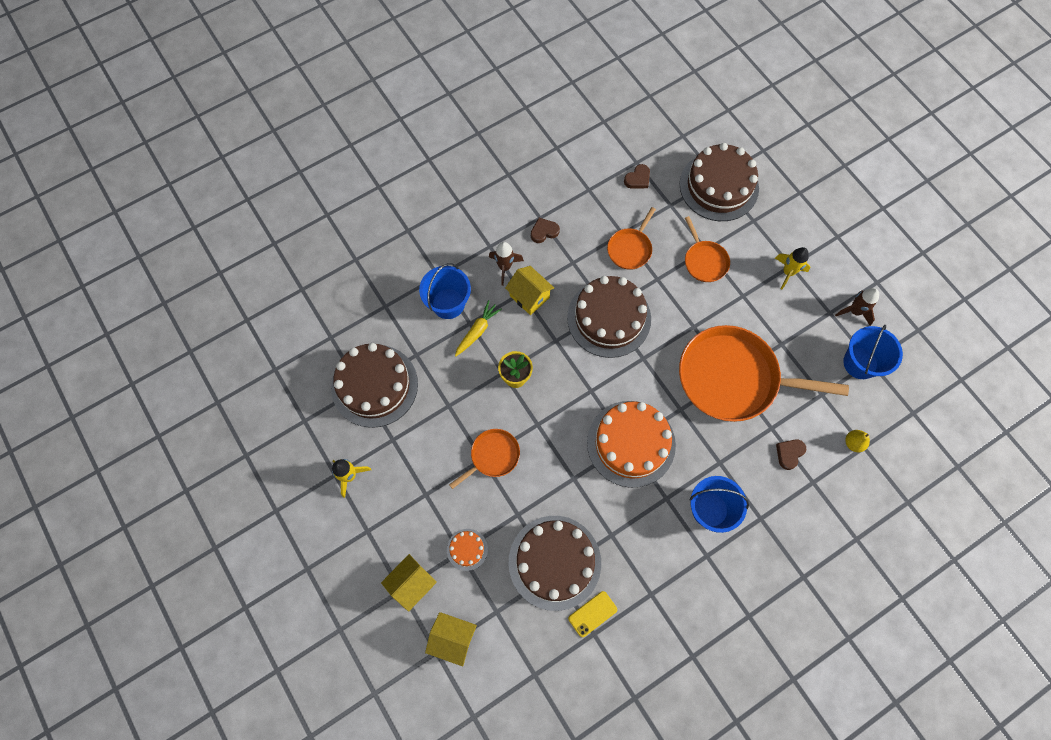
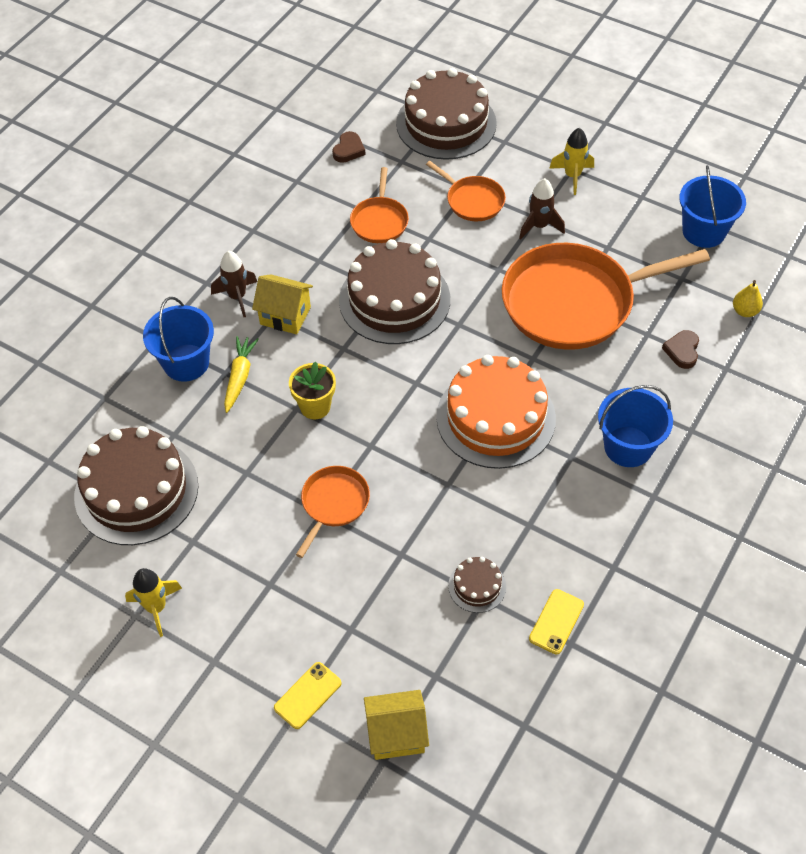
camera: 25 degrees left, 15 degrees down
(412, 583) = (307, 695): yellow house -> yellow phone
(467, 549) = (358, 622): orange cake -> none
(544, 231) = (266, 243): brown heart -> none
(554, 562) = (477, 586): brown cake -> brown cake, size x0.45
(854, 311) = (667, 185): brown rocket -> brown rocket (539, 226)

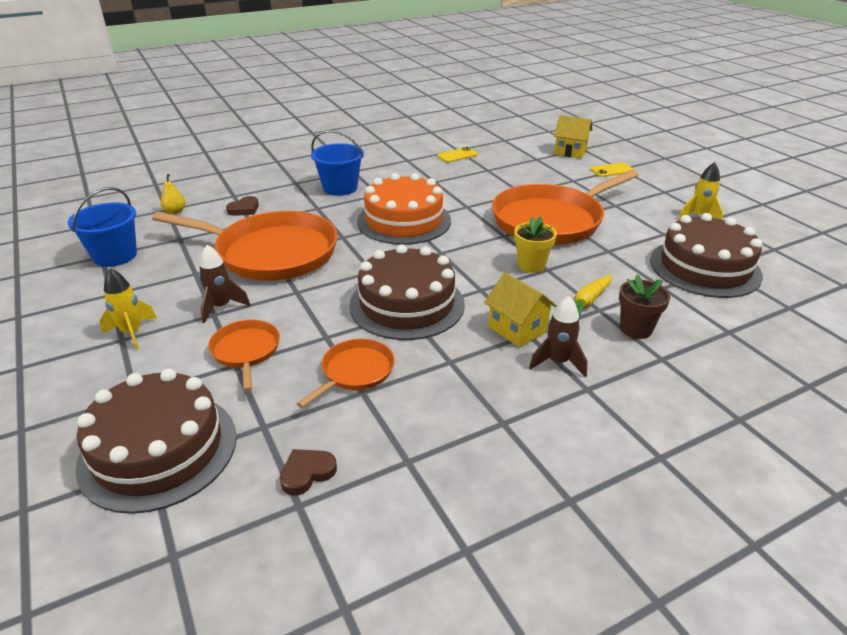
camera: 150 degrees left, 20 degrees down
(186, 363) = (636, 329): blue bucket -> brown flower pot
(333, 503) = (551, 220): orange pan -> orange pan, size x2.11
(477, 586) = (487, 173): brown cake -> none

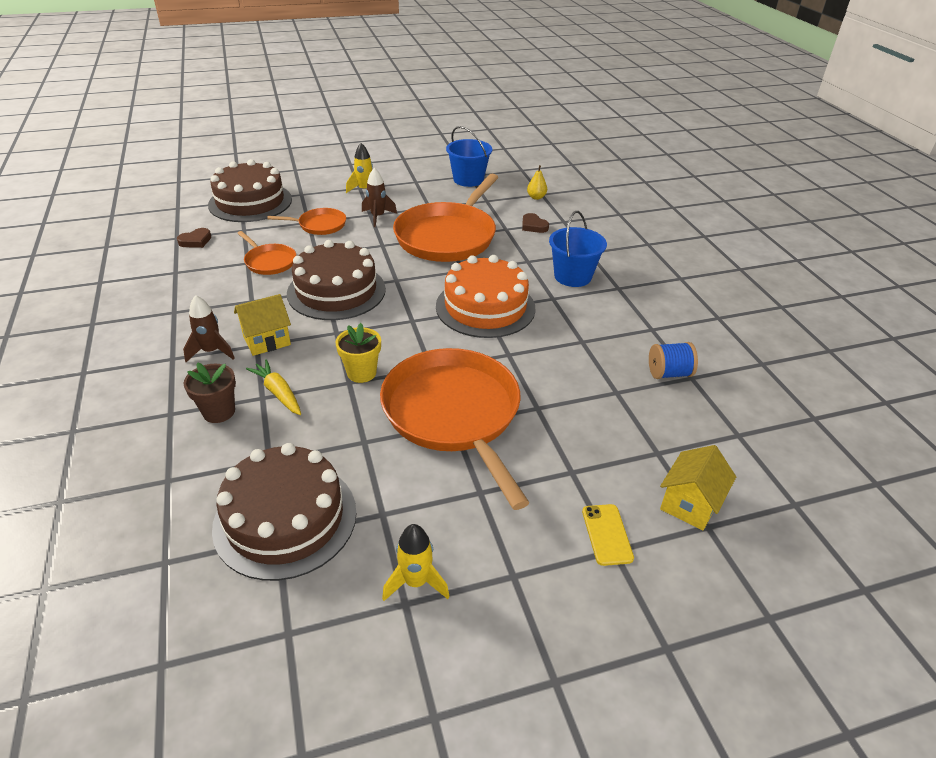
camera: 100 degrees right, 5 degrees up
(307, 473) = (196, 241): brown heart -> brown heart turned 75 degrees clockwise
(457, 155) = (668, 373): yellow phone -> blue spool

